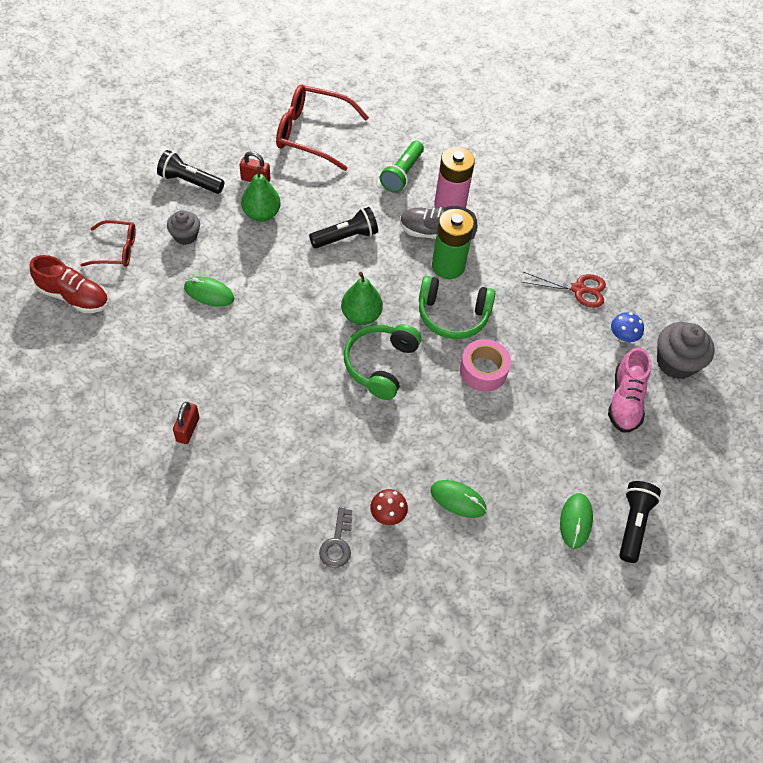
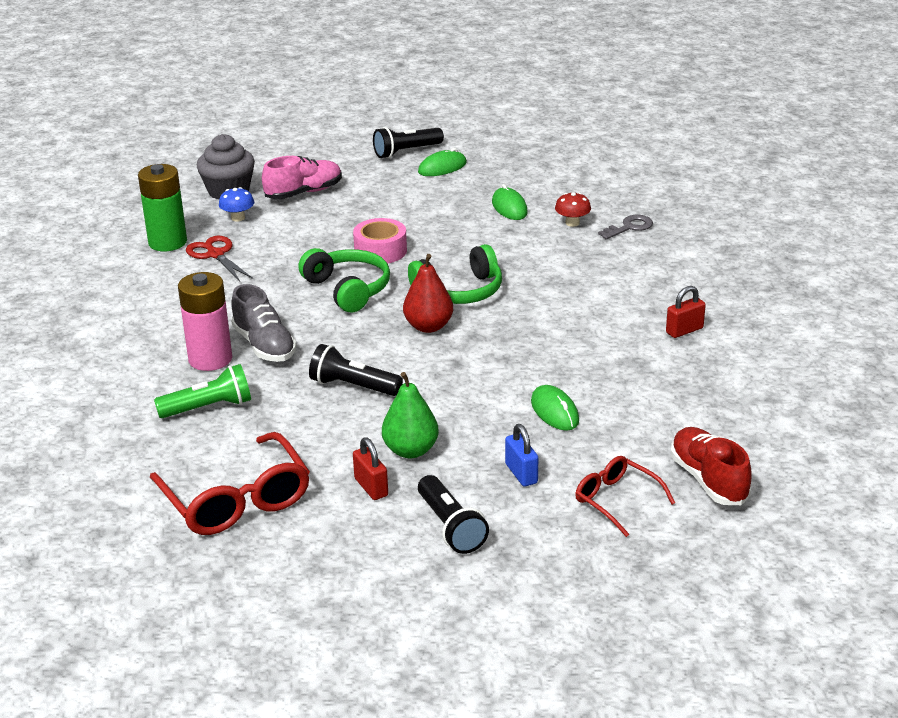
camera: 130 degrees left, 25 degrees down
(185, 236) = (521, 473): grey cupcake -> blue padlock
(361, 315) = (428, 326): green pear -> red pear
(448, 266) = (295, 319): green battery -> green battery (167, 242)

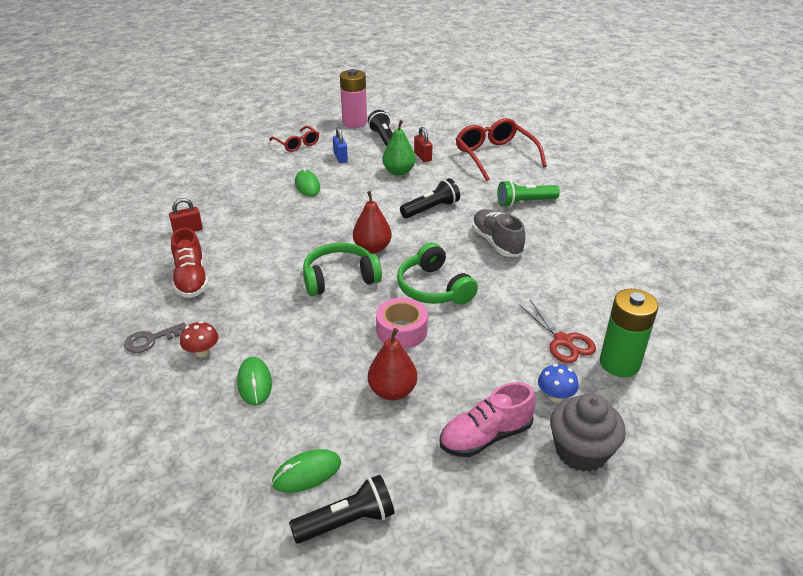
camera: 175 degrees left, 5 degrees up
(210, 359) = (534, 235): pink battery -> pink battery (354, 123)
(353, 386) = (431, 209): black flashlight -> black flashlight turned 60 degrees counterclockwise
(383, 211) = (392, 391): none -> red pear
(708, 480) = (244, 149): red shoe -> red shoe (191, 279)

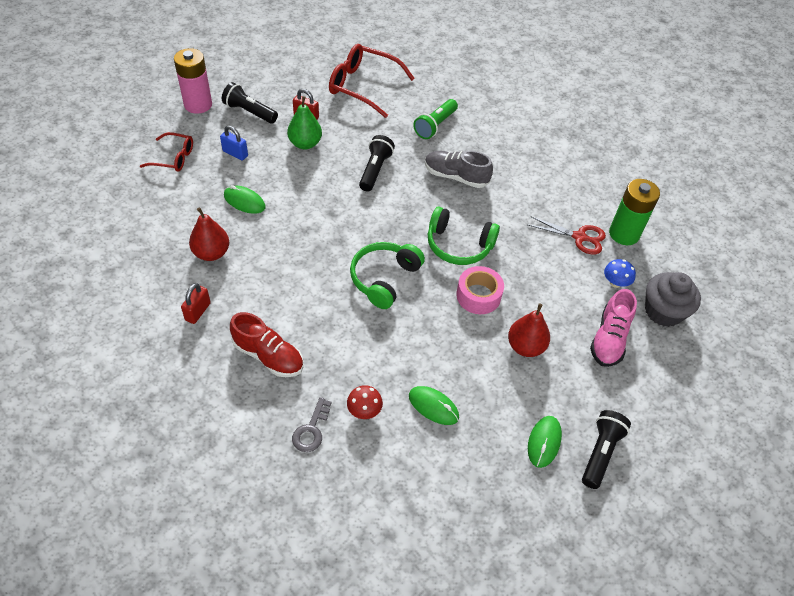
camera: 45 degrees left, 15 degrees up
(372, 248) = (375, 235): red pear -> red pear (211, 253)

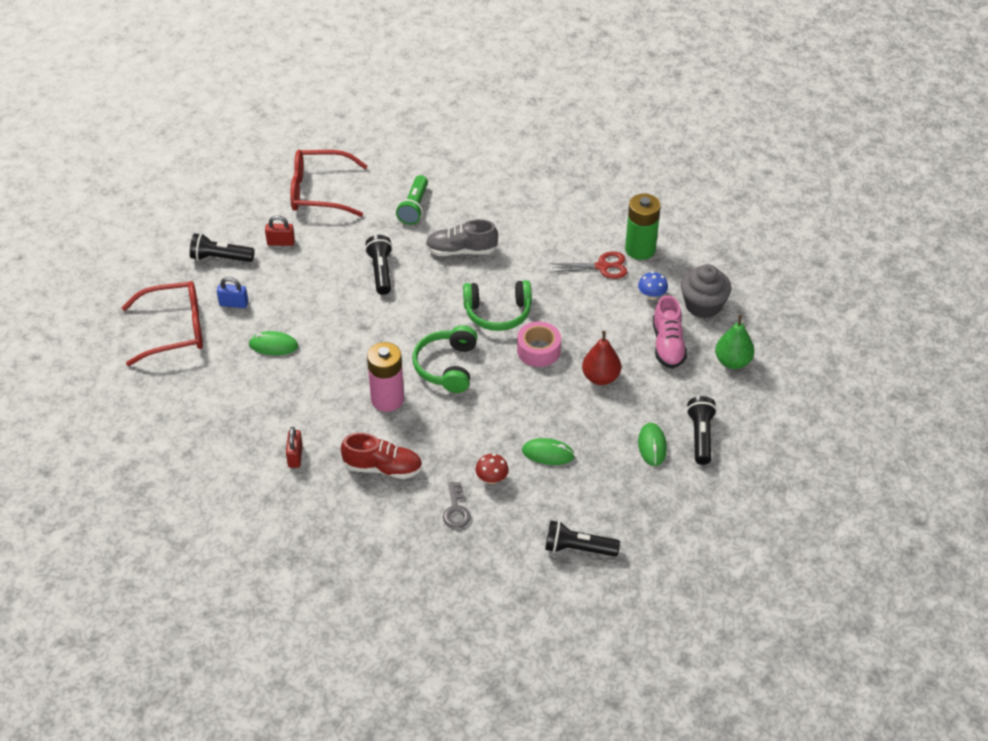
camera: 20 degrees left, 5 degrees down
(173, 158) = (175, 330): red glasses -> red glasses, size x1.73
(198, 104) = (162, 269): pink battery -> pink battery (387, 399)
(211, 253) = (273, 402): red pear -> none
(305, 144) = (297, 270): green pear -> green pear (733, 362)
(410, 529) = (578, 548): none -> black flashlight

